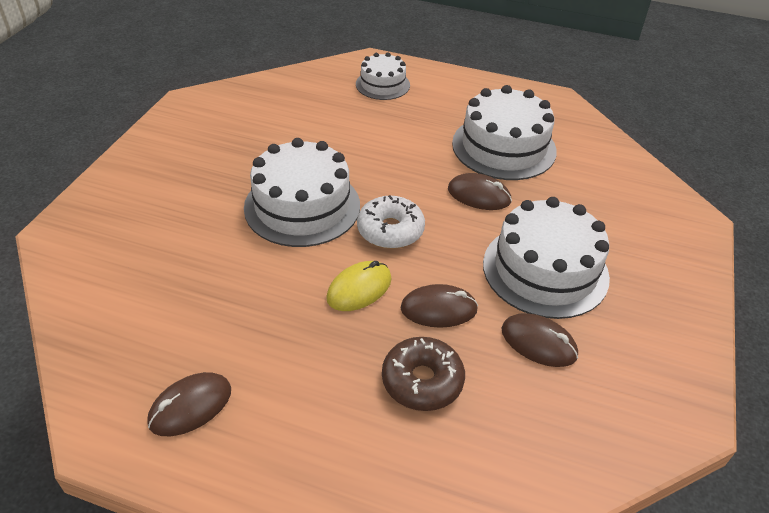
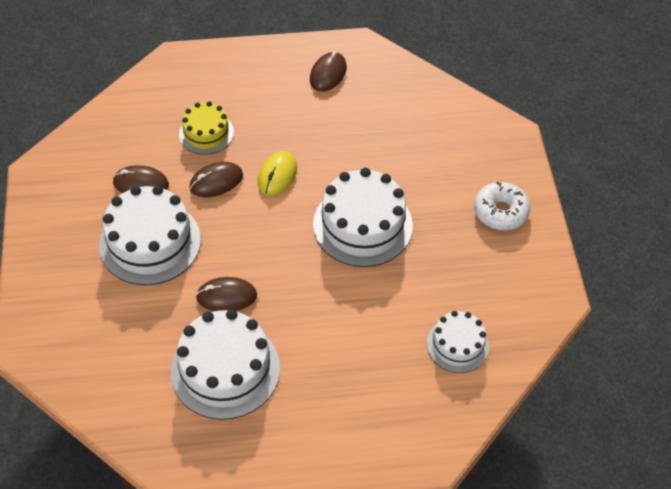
camera: 155 degrees right, 10 degrees up
(382, 84) = (392, 415): white cake -> white cake (457, 345)
(390, 230) = (282, 230): white donut -> white donut (500, 212)
(422, 381) = (206, 133): brown donut -> yellow cake

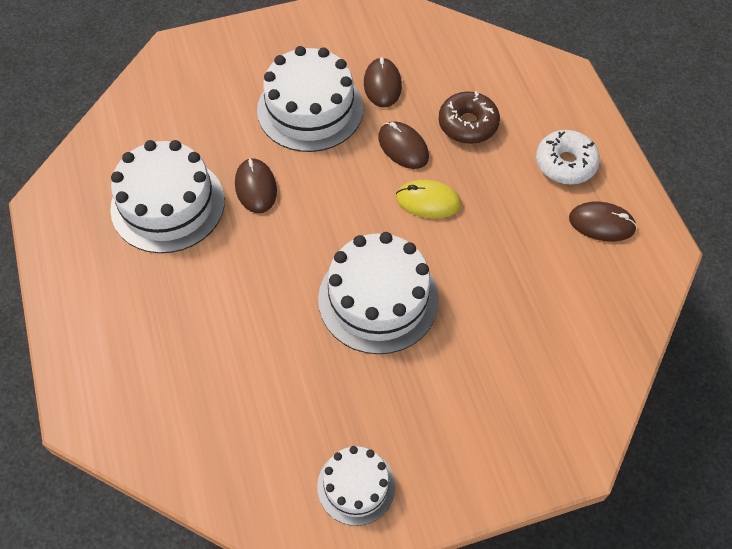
camera: 80 degrees right, 5 degrees up
(206, 133) = (468, 124): yellow cake -> brown donut
(457, 345) = (226, 427): white cake -> white cake (356, 486)
(500, 212) = (438, 455): white donut -> white donut (565, 163)

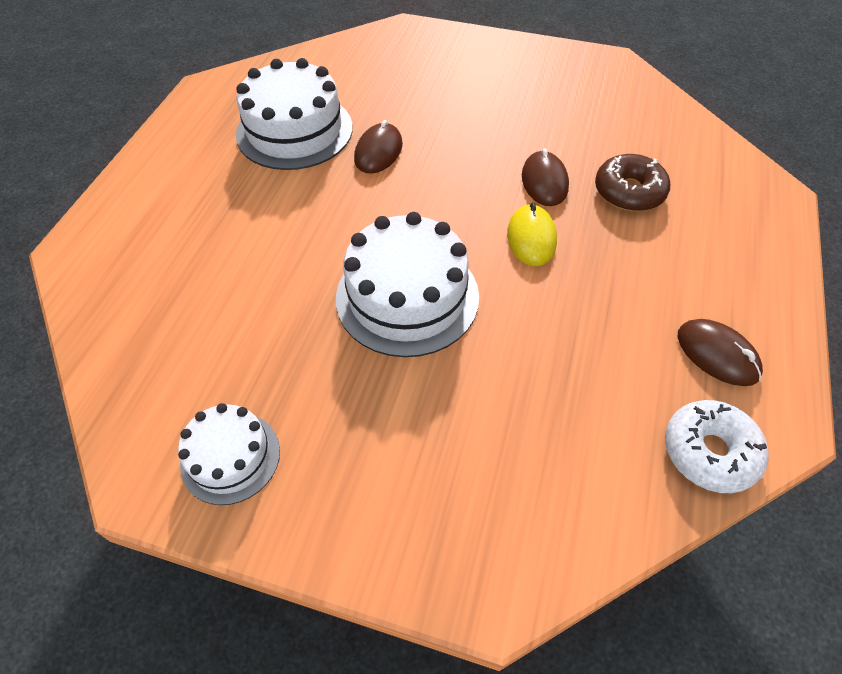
camera: 35 degrees right, 5 degrees down
(310, 109) = (481, 115): white cake -> none
(382, 85) = (566, 124): brown mouse -> none
(428, 201) = (531, 238): yellow mouse -> yellow mouse turned 45 degrees clockwise
(565, 163) = (715, 275): white donut -> white donut (709, 452)

